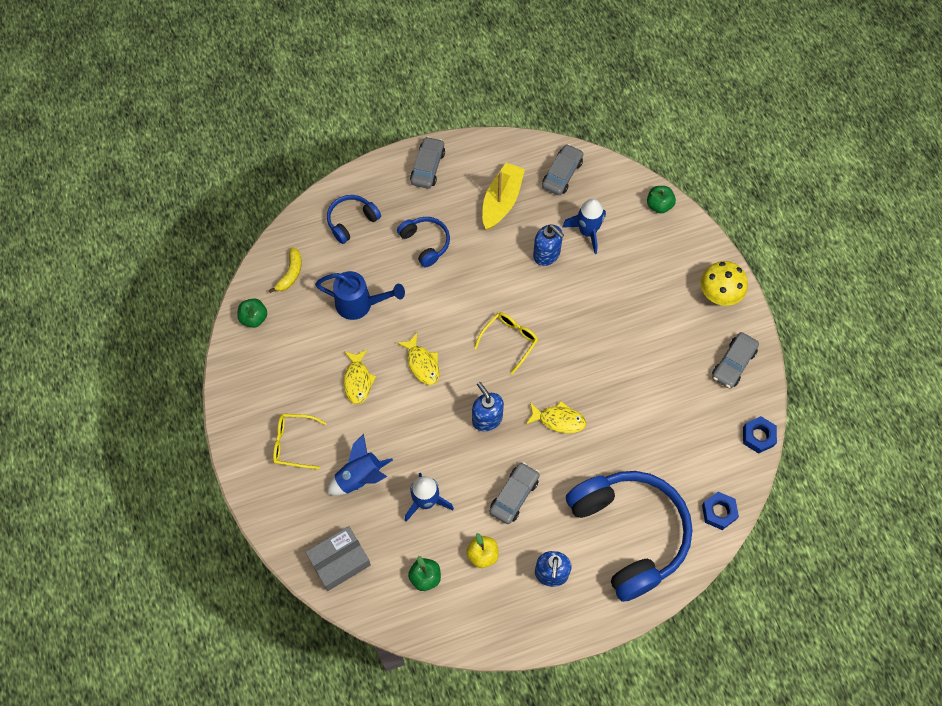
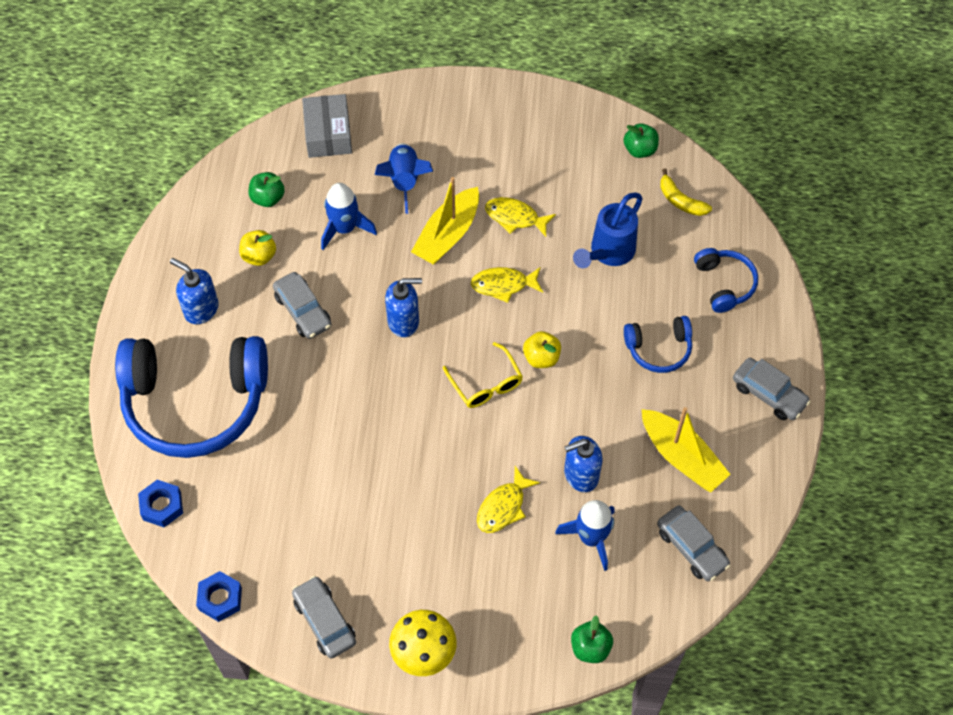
camera: 115 degrees right, 5 degrees down
(293, 443) = (474, 137): yellow glasses -> none
(396, 422) = (447, 235): none -> yellow boat
(470, 314) = (541, 358): none -> yellow apple
(559, 420) = (362, 392): yellow fish -> yellow fish (503, 507)

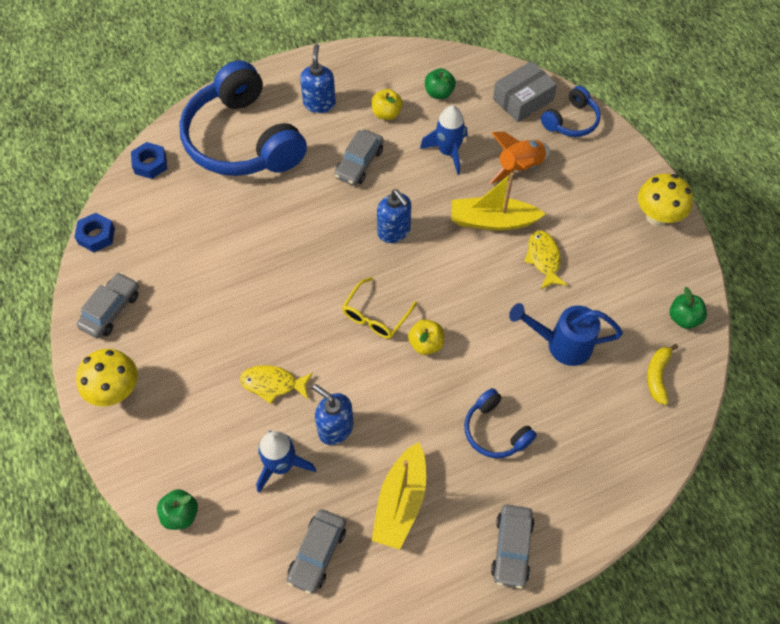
camera: 60 degrees right, 0 degrees up
(404, 181) = (519, 168): blue rocket -> orange rocket
(503, 285) = (474, 282): yellow fish -> none
(530, 108) = (657, 217): none -> yellow mushroom
(724, 284) = (599, 454): blue headphones -> blue headphones (571, 121)

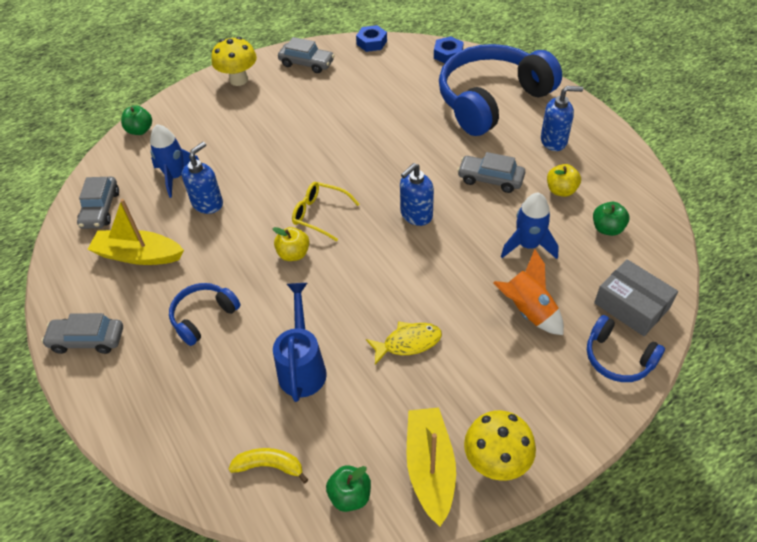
camera: 85 degrees right, 10 degrees down
(273, 384) = (247, 160): yellow fish -> none
(317, 553) = (100, 209): grey car -> grey car turned 105 degrees counterclockwise
(492, 221) = (448, 292): yellow boat -> yellow boat (430, 468)

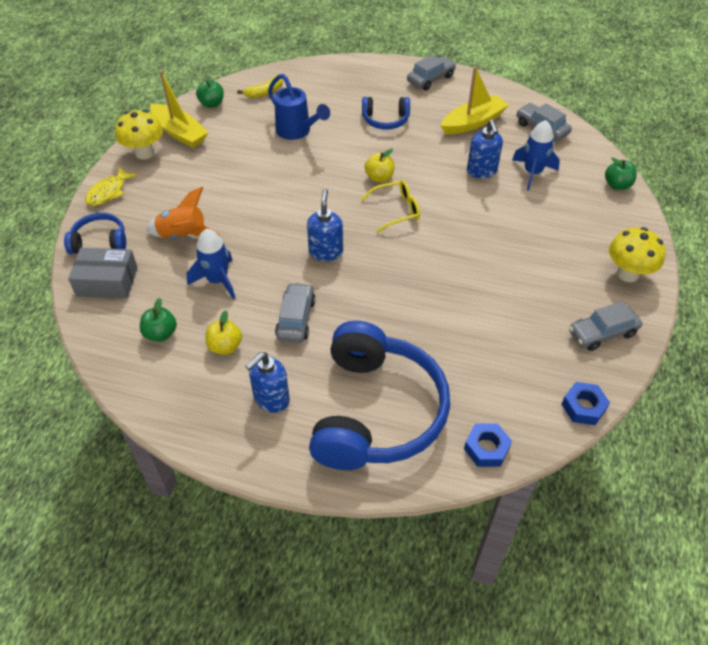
camera: 135 degrees right, 0 degrees up
(203, 317) = (385, 120): blue headphones -> blue headphones turned 90 degrees clockwise
(408, 343) = (247, 175): yellow fish -> yellow fish (108, 192)
(490, 179) = (296, 319): grey car -> grey car turned 60 degrees counterclockwise

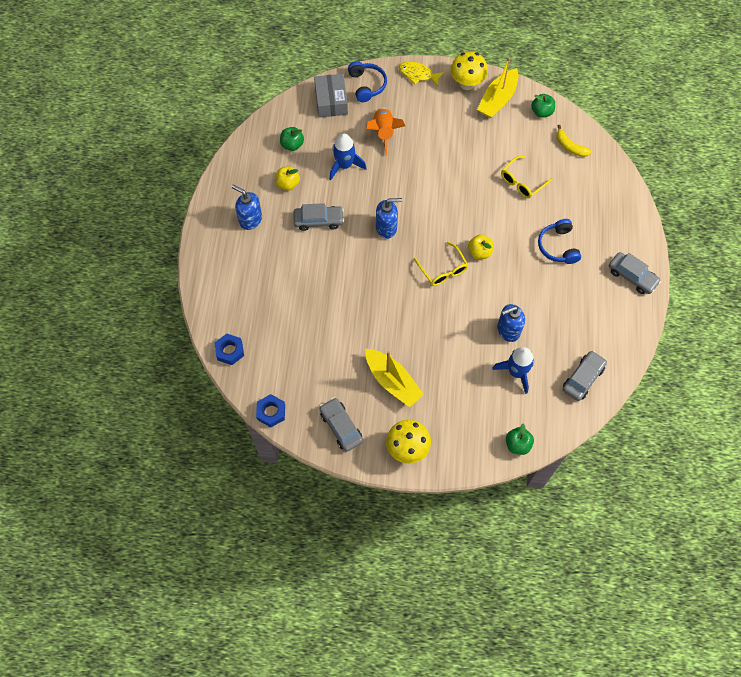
camera: 80 degrees right, 15 degrees up
(297, 132) = (522, 182): blue watering can -> yellow glasses
(376, 411) = (249, 282): blue headphones -> none
(473, 122) = (575, 318): yellow boat -> yellow boat (392, 381)

